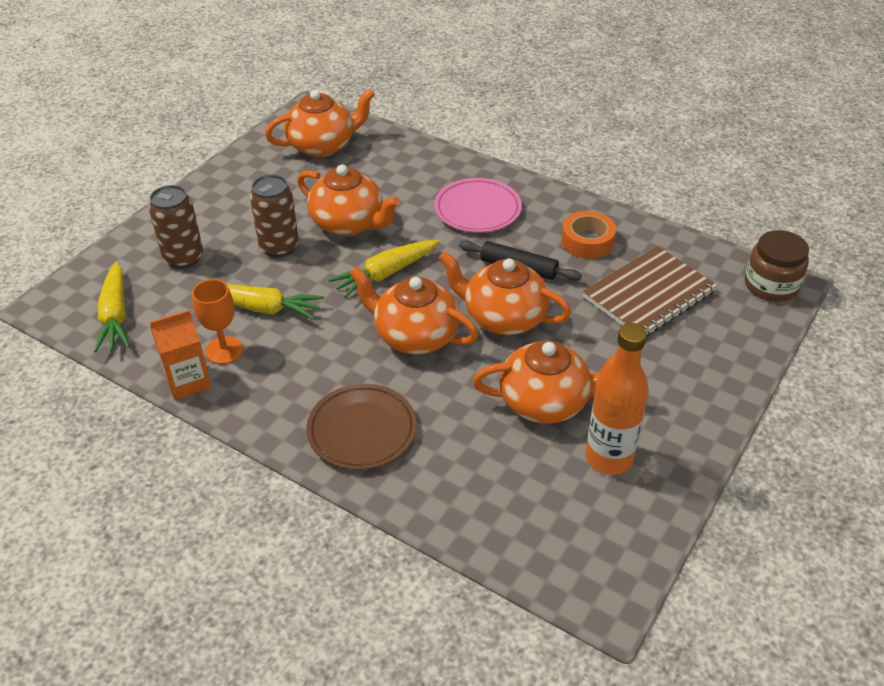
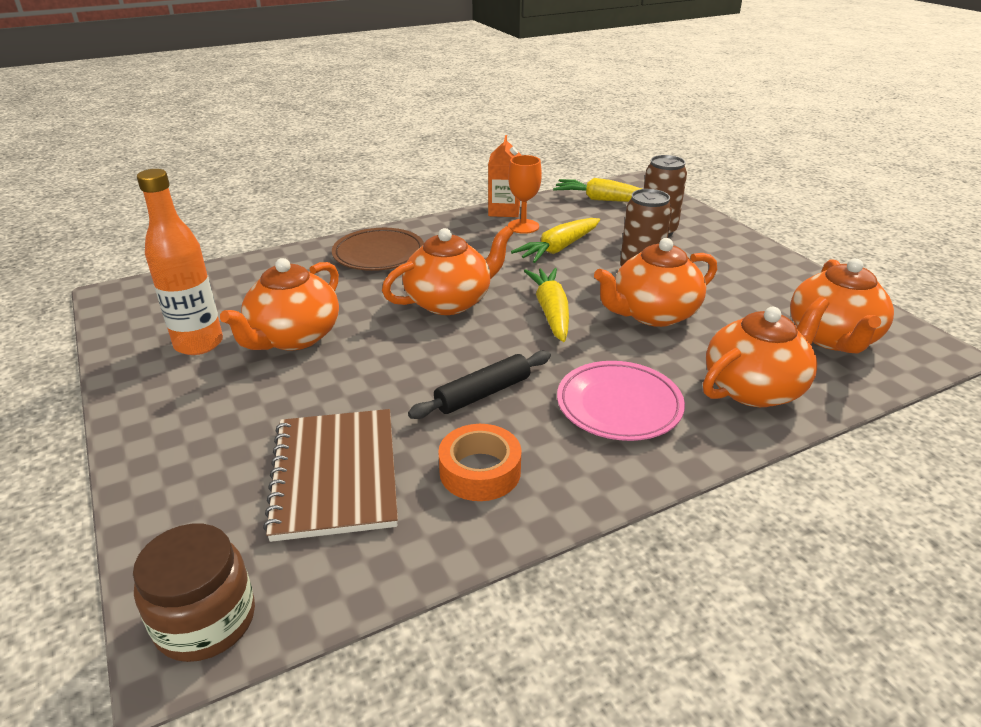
camera: 120 degrees right, 10 degrees down
(503, 318) = (419, 354): orange teapot -> orange teapot (754, 388)

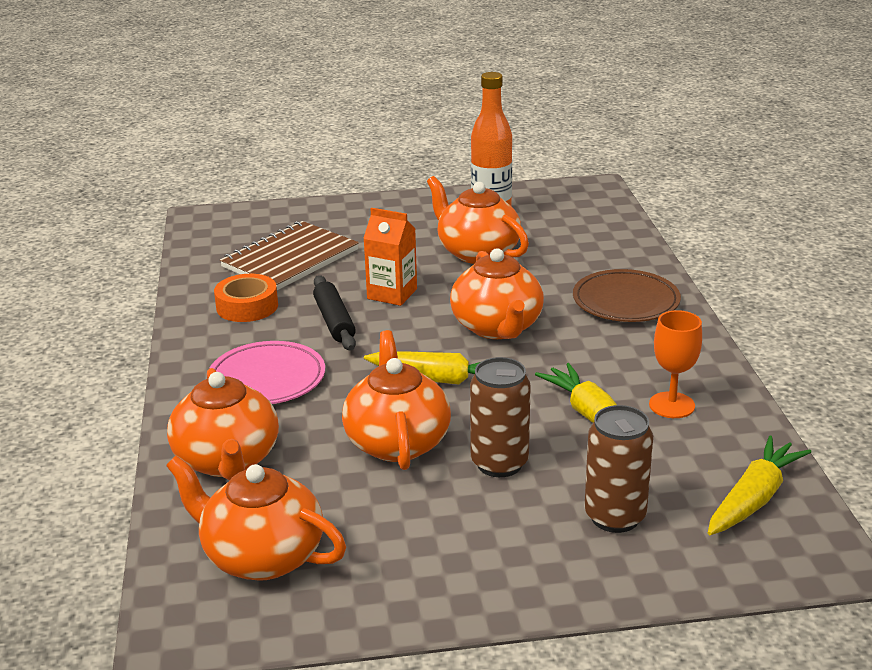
camera: 110 degrees right, 5 degrees down
(205, 620) = (211, 222): brown jar -> none
(335, 475) = (290, 258): brown notebook -> brown notebook turned 60 degrees counterclockwise
(504, 210) = (731, 400): orange carton -> orange carton (392, 294)

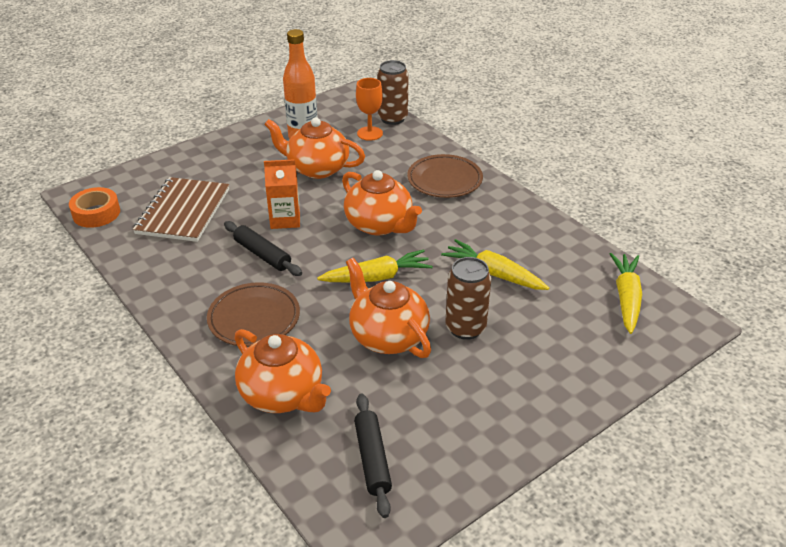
camera: 30 degrees left, 10 degrees up
(247, 306) = (185, 262): orange tape -> orange tape (96, 213)
(261, 556) = (372, 459): orange teapot -> black rolling pin
(267, 379) = (254, 318): pink plate -> brown plate
(615, 517) = (563, 340): brown can -> brown can (392, 118)
(671, 405) = (532, 248): orange goblet -> orange goblet (370, 133)

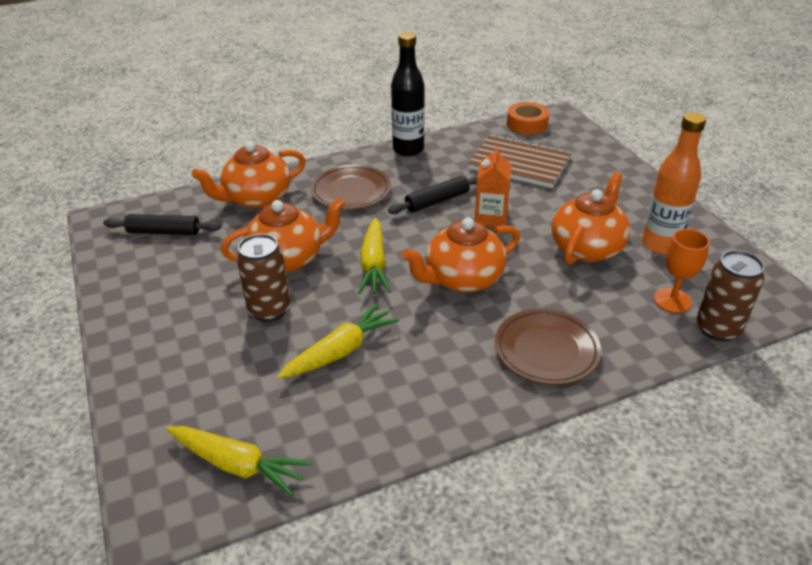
camera: 105 degrees right, 0 degrees up
(156, 291) = (408, 149): none -> black bottle

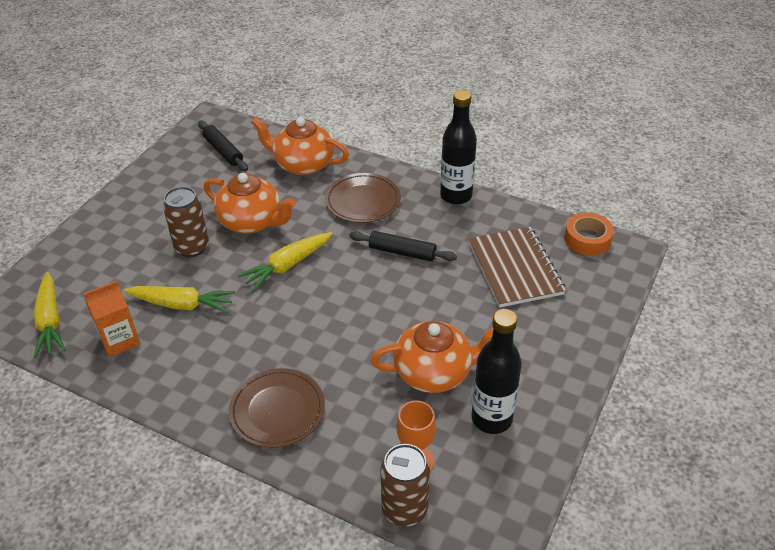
camera: 50 degrees right, 5 degrees up
(462, 279) = (317, 321): orange teapot -> none
(490, 218) = (413, 294): orange carton -> orange carton (119, 340)
(660, 244) = (491, 418): orange bottle -> black bottle

